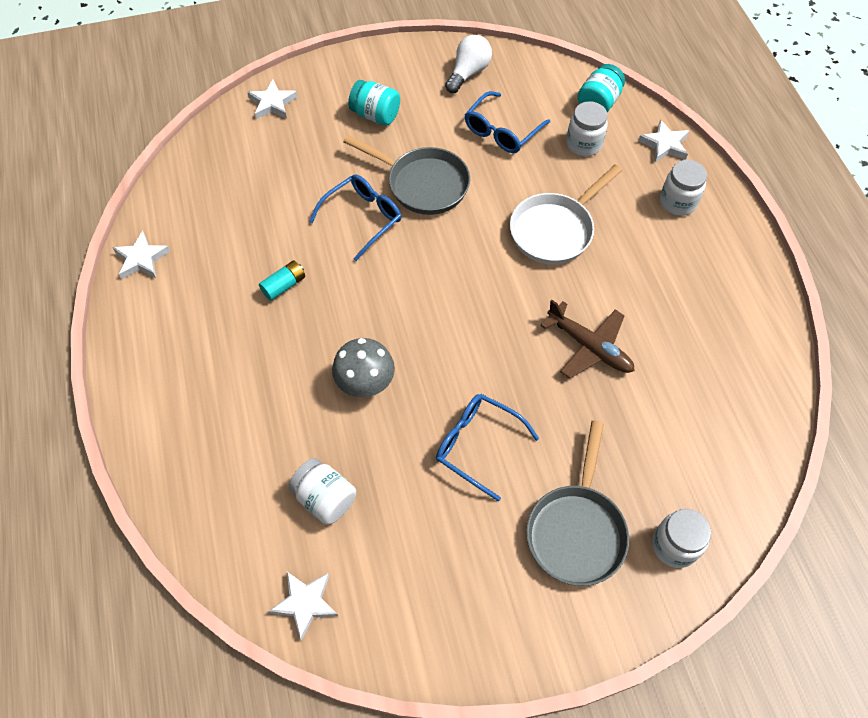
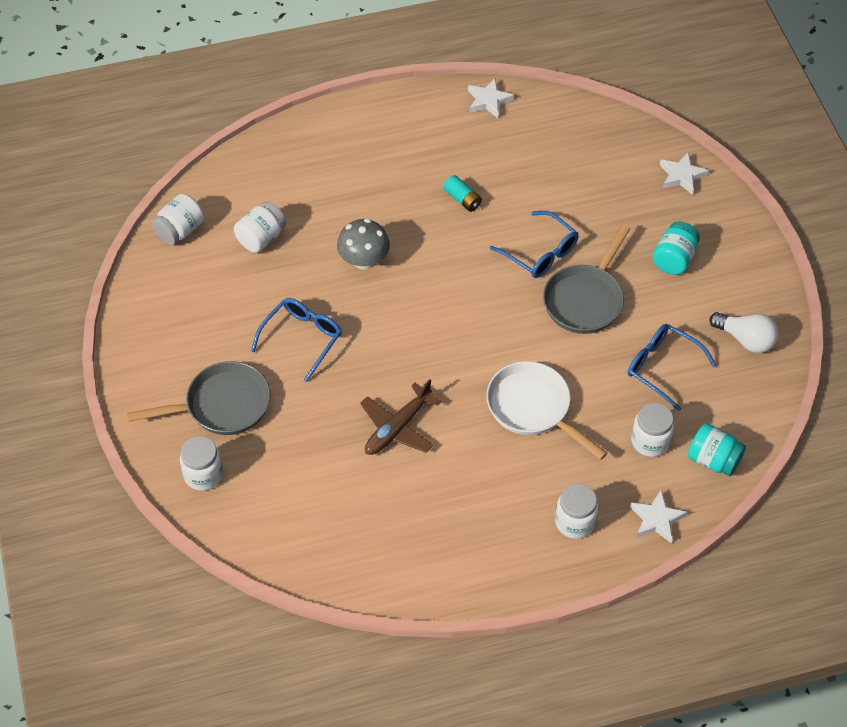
camera: 90 degrees right, 5 degrees down
(305, 603) = (180, 230): white star -> white jar
(576, 530) = (222, 405): grey pan -> grey pan turned 150 degrees clockwise

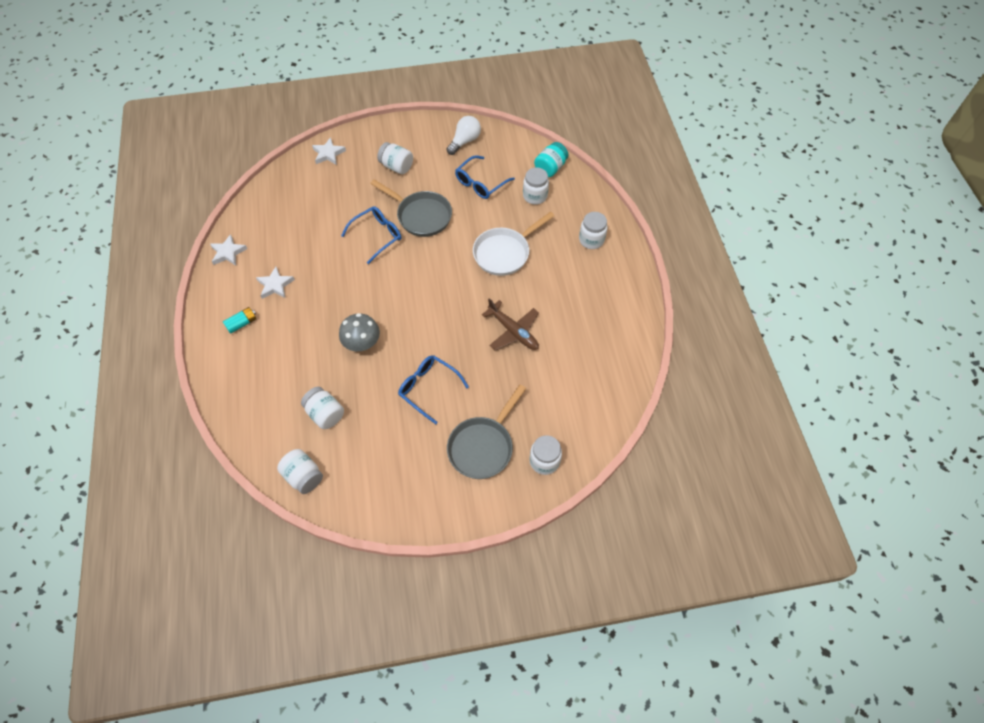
camera: 85 degrees left, 5 degrees up
(222, 405) = (483, 446): grey pan -> grey pan turned 135 degrees counterclockwise
(462, 199) = (318, 277): turquoise battery -> turquoise battery (242, 323)
(656, 519) = (590, 200): white star -> white star (275, 285)
(674, 259) = (396, 166): turquoise jar -> white jar

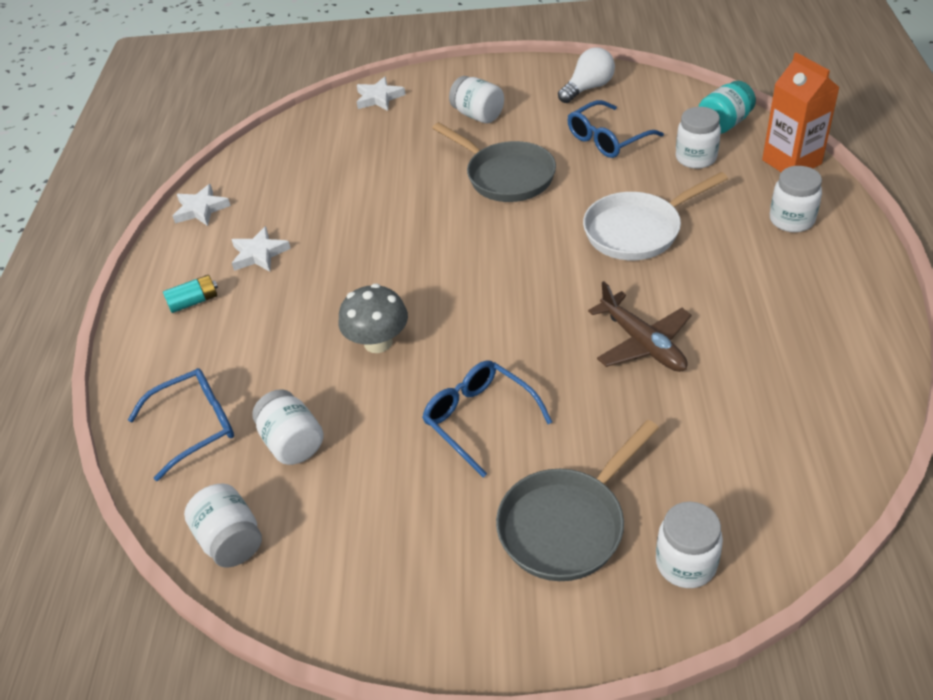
camera: 15 degrees right, 15 degrees down
(377, 236) = (431, 198): blue glasses -> blue glasses (195, 426)
(590, 196) = (791, 162): none -> orange carton

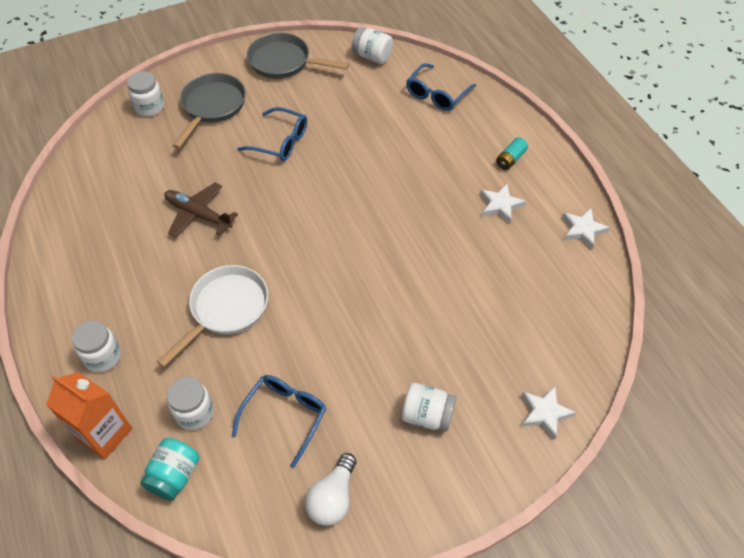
camera: 150 degrees right, 10 degrees up
(293, 443) = (376, 102): white jar -> none
(378, 342) = (368, 167): grey mushroom -> none
(506, 176) = (358, 338): grey pan -> grey pan (284, 62)

